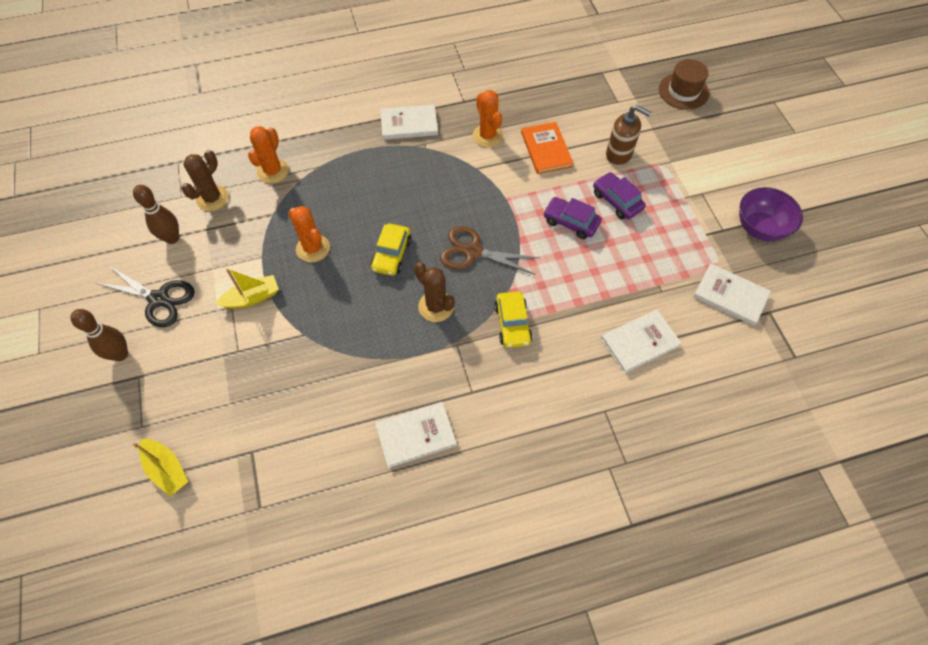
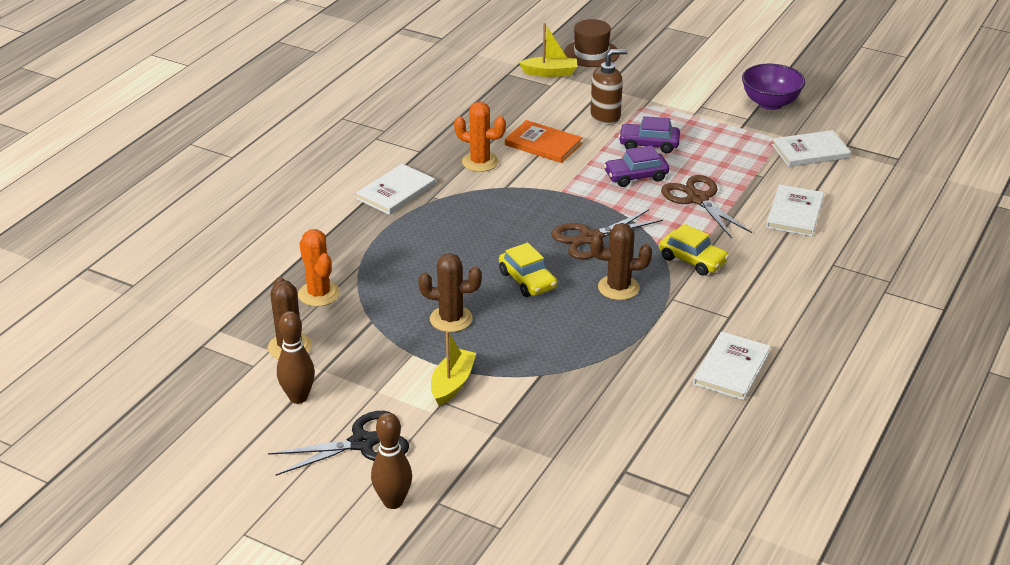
camera: 45 degrees left, 25 degrees down
(167, 469) = (573, 534): yellow boat -> yellow boat (550, 73)
(313, 248) = (451, 319): orange cactus -> brown cactus
(586, 274) = (697, 199): none -> brown scissors

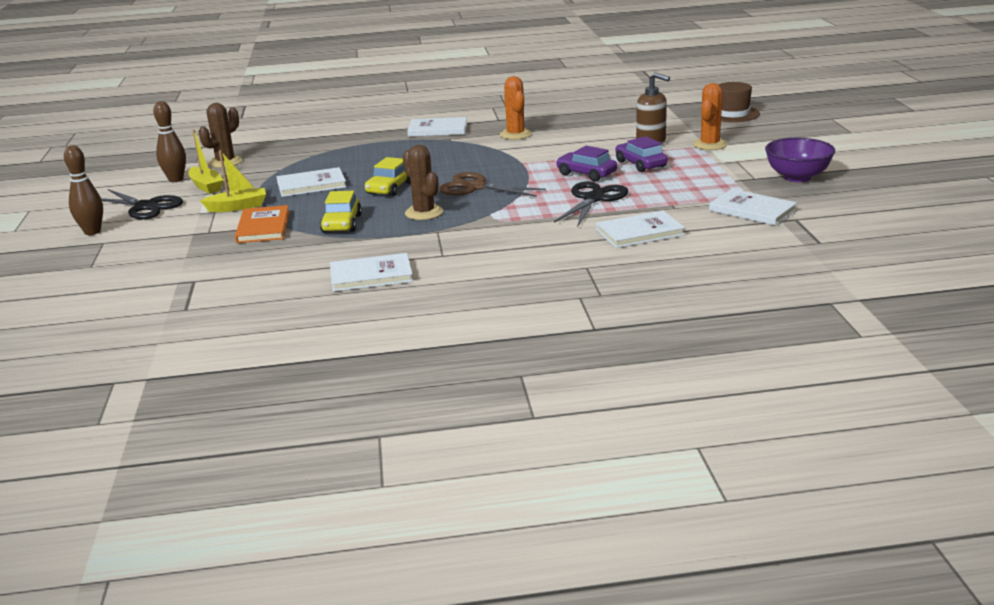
camera: 55 degrees right, 10 degrees down
(319, 294) = (291, 150): orange cactus -> orange cactus (710, 145)
(451, 319) = (311, 185): brown cactus -> white book
(543, 144) = (574, 140): orange book -> orange book (263, 227)
(550, 73) = (676, 113): yellow boat -> yellow boat (206, 186)
(692, 260) = (502, 222): yellow car -> yellow car (342, 224)
(697, 199) = (593, 199): brown scissors -> black scissors

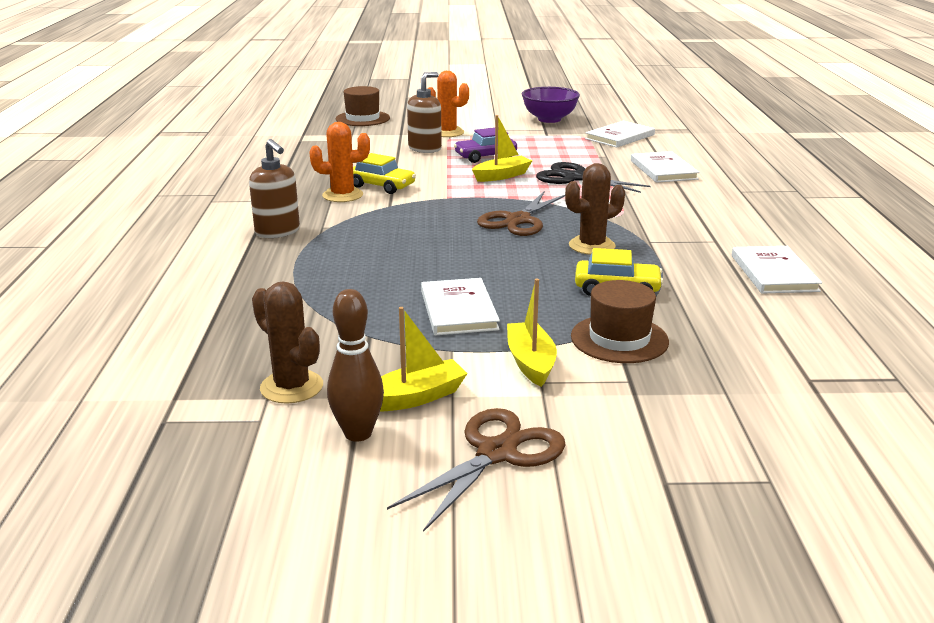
camera: 85 degrees left, 0 degrees up
(92, 232) = (612, 502): brown bowling pin -> none
(146, 207) = (496, 453): black scissors -> brown scissors
(263, 227) = (619, 339): orange book -> brown hat
(390, 188) = (498, 262): yellow car -> yellow car (382, 186)
(438, 130) = (278, 232): white book -> brown soap dispenser
(586, 174) = (502, 176): purple car -> yellow boat

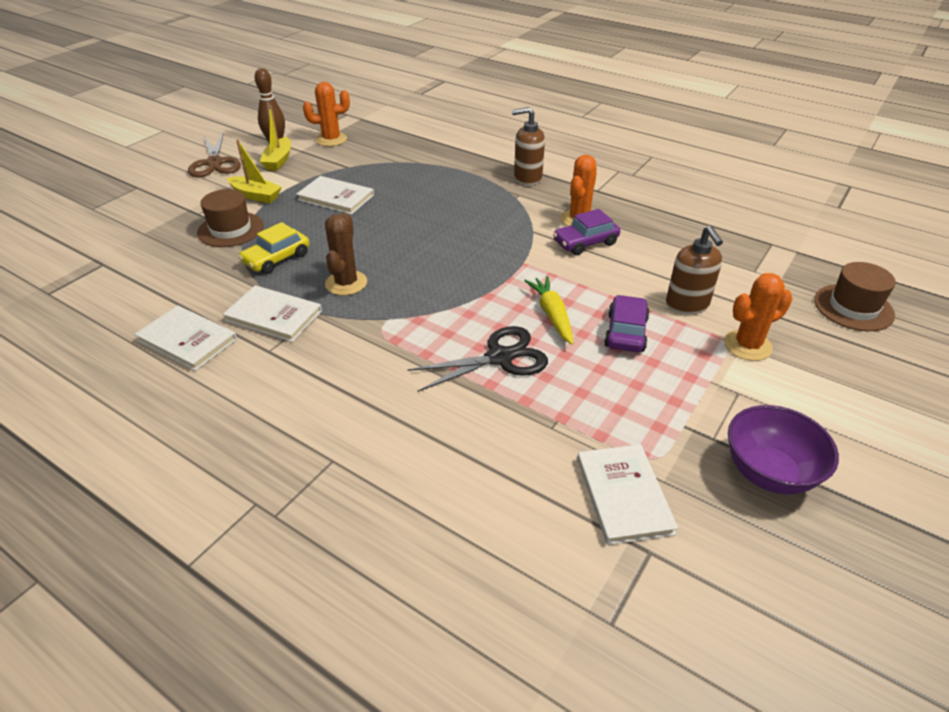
camera: 125 degrees right, 15 degrees up
(291, 387) = (331, 139): brown cactus -> orange cactus
(382, 186) = (585, 243): yellow car -> purple car
(502, 176) = (552, 315): yellow boat -> yellow carrot
(518, 220) = (434, 274): brown scissors -> none
(663, 170) = (457, 443): white book -> white book (274, 316)

